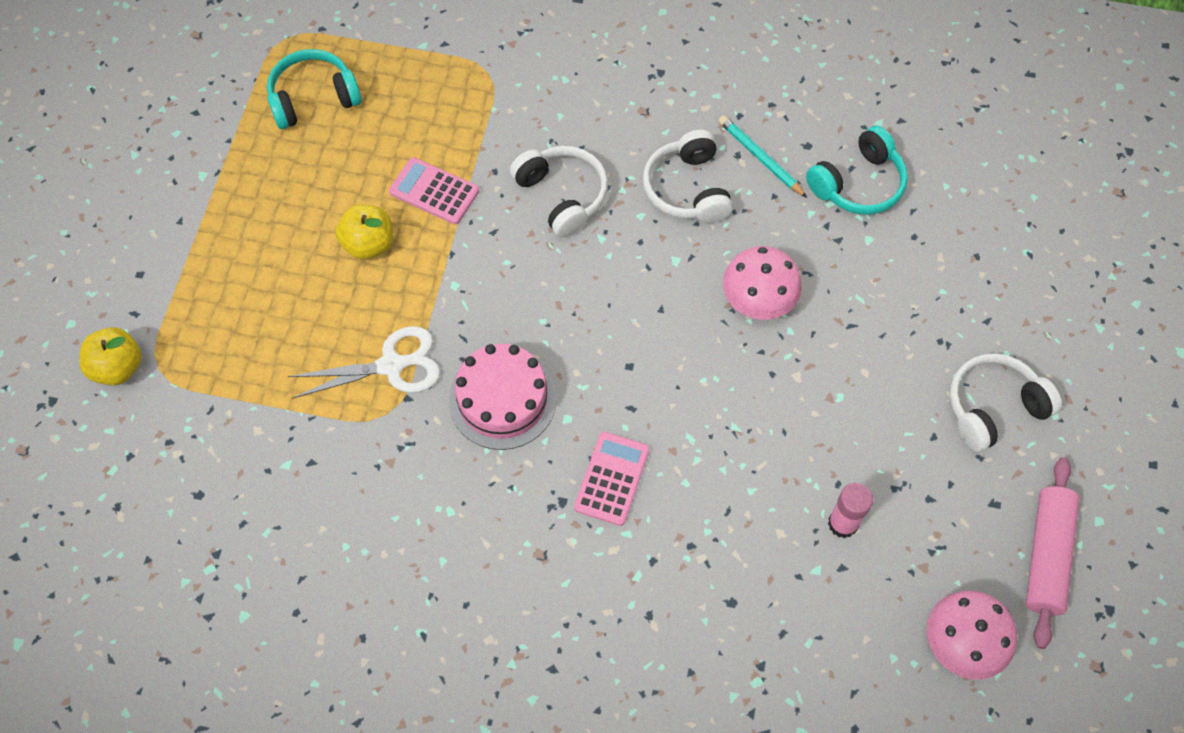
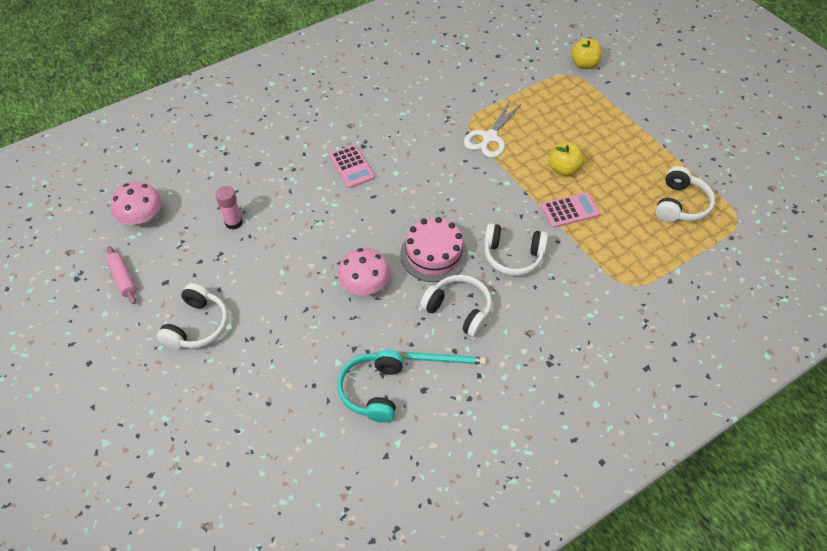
camera: 135 degrees right, 10 degrees down
(313, 98) = (680, 204): turquoise headphones -> white headphones
(502, 399) = (430, 159): pink cake -> pink cake (434, 254)
(1046, 555) = (123, 278): pink rolling pin -> pink rolling pin, size x0.65

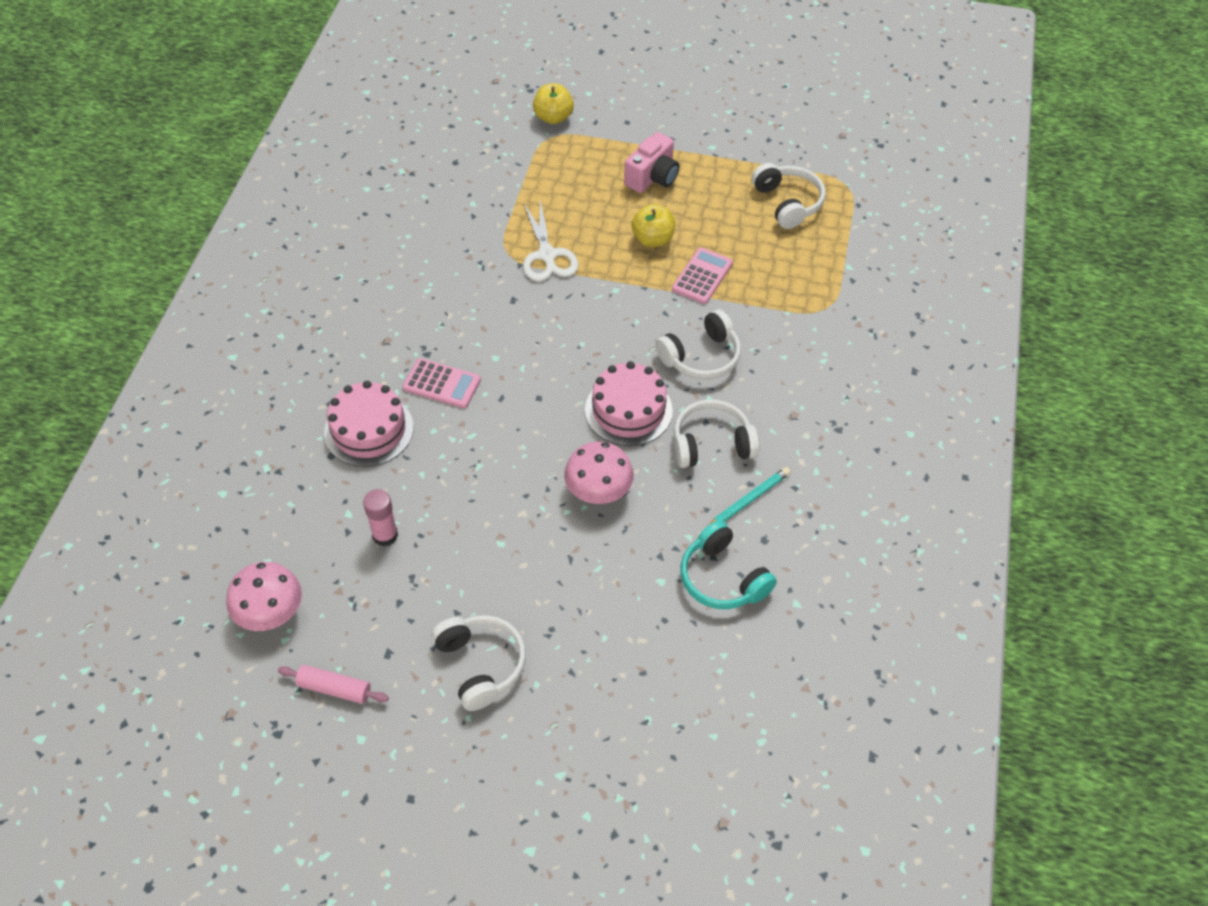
camera: 45 degrees left, 0 degrees up
(289, 164) = (369, 430): none -> pink cake
(606, 134) = (652, 177): none -> pink camera

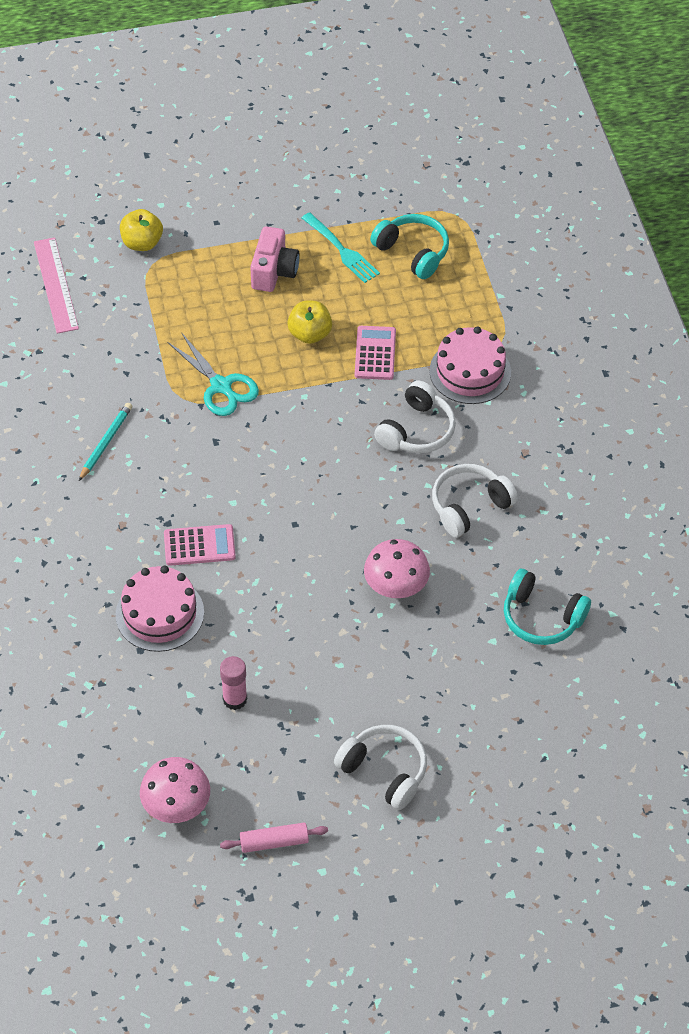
camera: 25 degrees left, 0 degrees up
(460, 126) = (56, 285): none -> pink ruler
(547, 255) = (221, 386): white scissors -> turquoise scissors
(628, 410) = (381, 504): pink cake -> pink cake (470, 371)
(723, 179) = (341, 250): none -> turquoise fork
(748, 501) = (527, 543): turquoise pencil -> turquoise pencil (106, 442)
(787, 203) = (413, 252): white headphones -> turquoise headphones

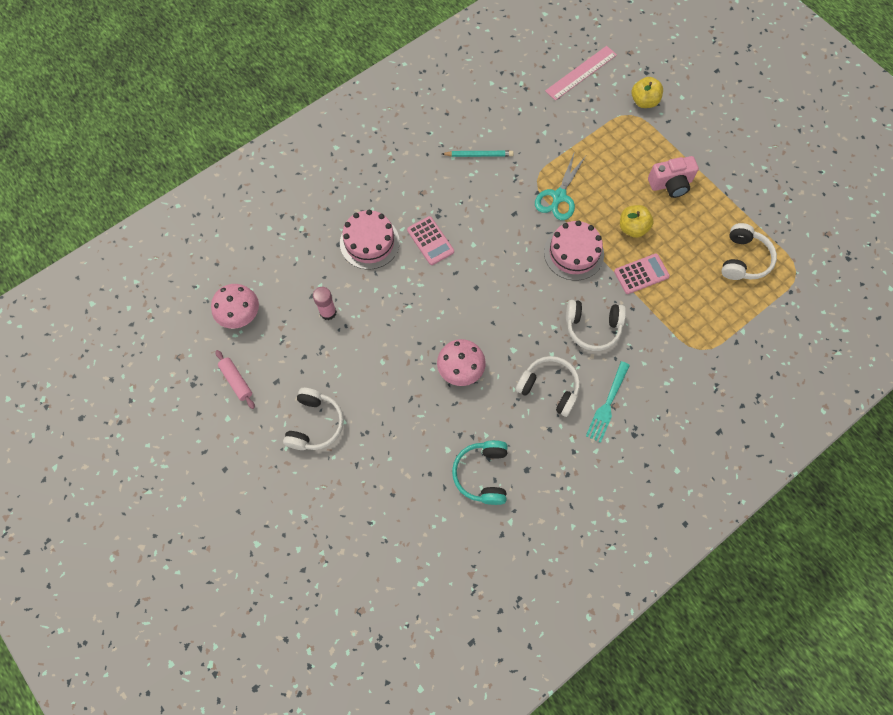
camera: 65 degrees right, 15 degrees up
(341, 250) = (715, 215): turquoise fork -> turquoise fork (607, 404)
(413, 252) = (743, 259): turquoise headphones -> white headphones
(470, 371) = (663, 340): pink cake -> pink cake (573, 253)

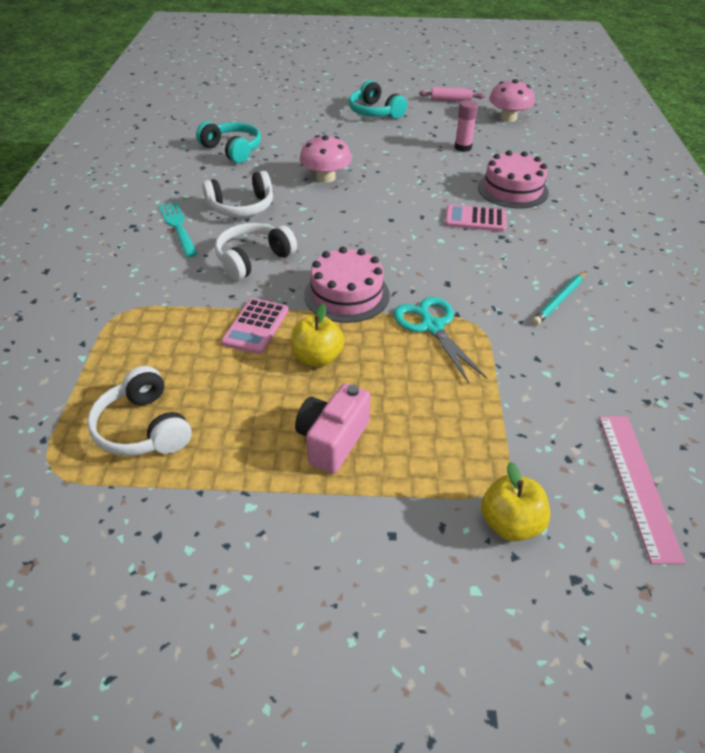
camera: 130 degrees right, 25 degrees down
(315, 424) = (375, 112): white headphones -> turquoise headphones

